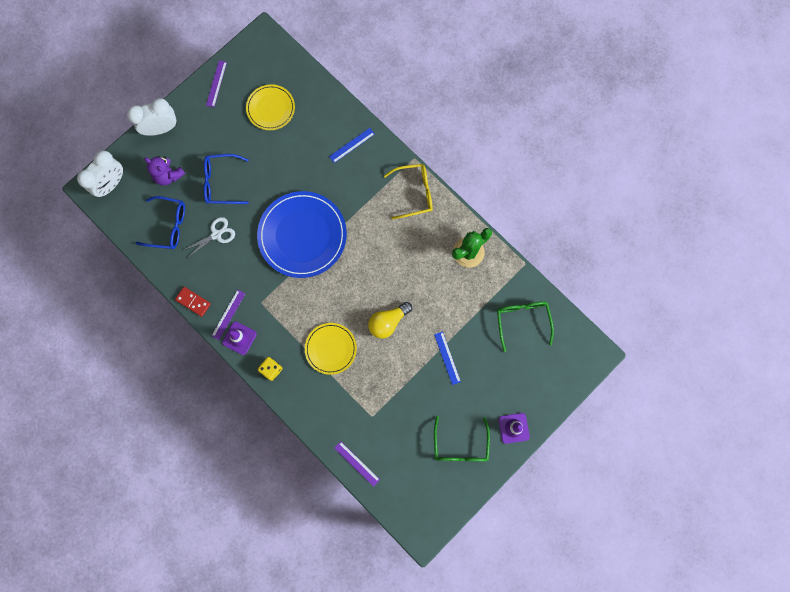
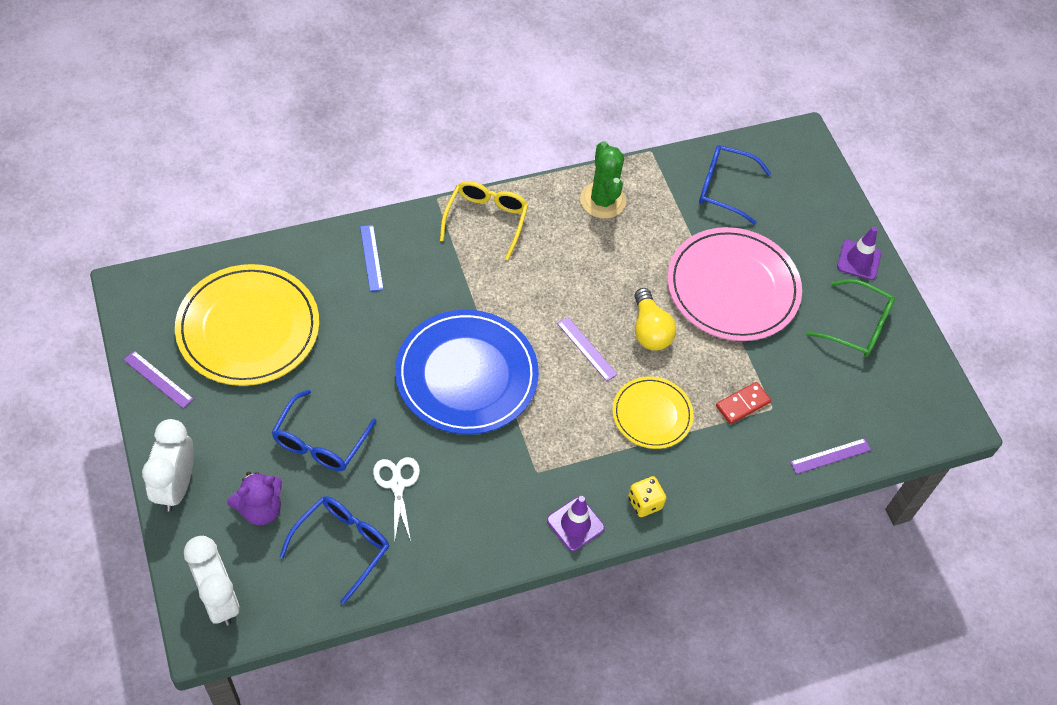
camera: 70 degrees left, 20 degrees down
(193, 302) = (484, 563): red domino -> red domino (742, 404)
(228, 314) = (531, 523): purple ruler -> purple ruler (587, 348)
(271, 108) = (248, 328): yellow plate -> yellow plate, size x1.76
(447, 358) = (733, 287): blue ruler -> pink plate
(522, 320) = (724, 188): green glasses -> blue glasses

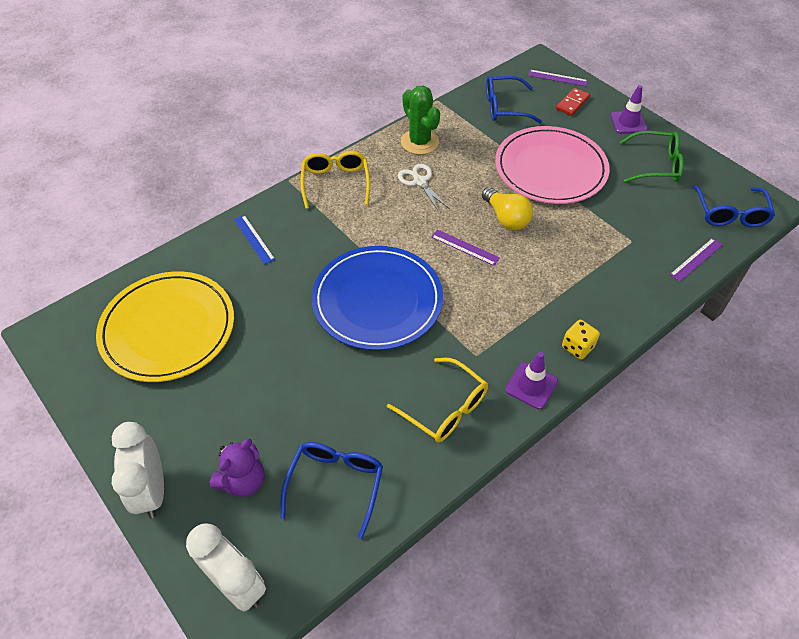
camera: 15 degrees left, 5 degrees down
(158, 379) = (98, 401): purple ruler -> purple ruler (557, 78)
(320, 442) = (274, 400): blue glasses -> blue glasses (730, 214)
(397, 484) = (361, 411): white scissors -> white scissors (420, 181)
(479, 514) = (445, 408): none -> yellow glasses
(652, 414) = (543, 277): yellow plate -> none
(742, 404) = (608, 246): red domino -> red domino (572, 103)

